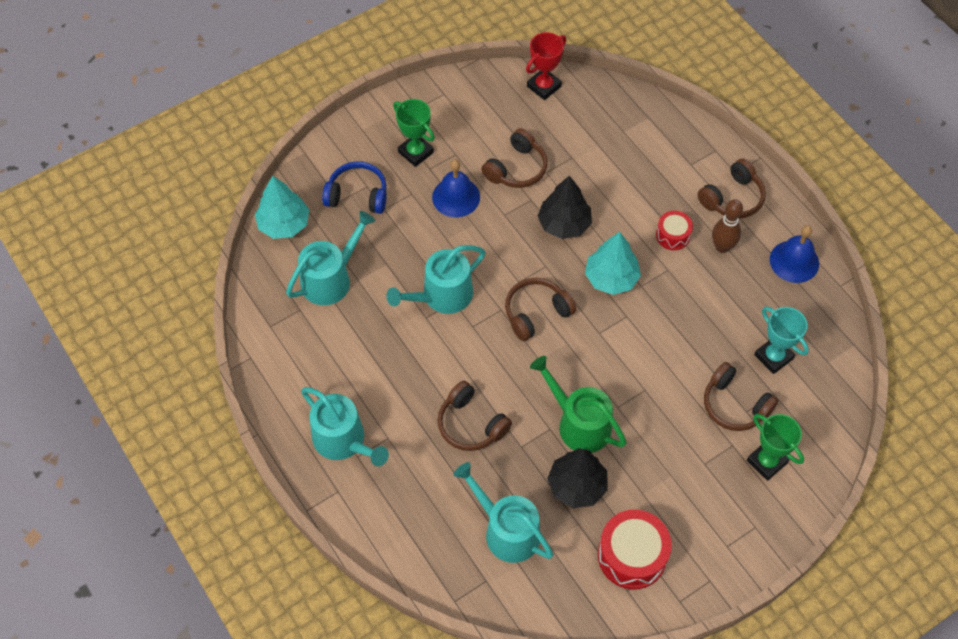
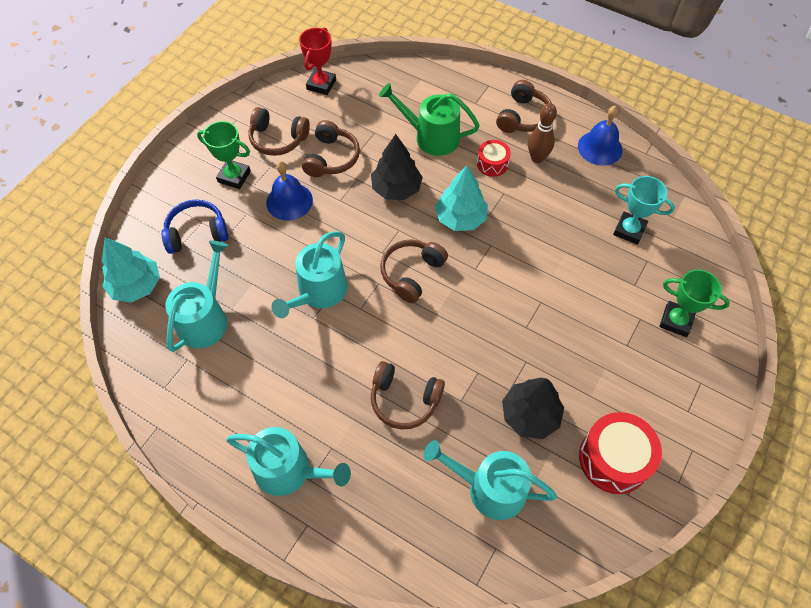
camera: 25 degrees left, 0 degrees up
(579, 424) = (501, 357): green watering can -> green watering can (431, 137)
(734, 405) = (622, 283): brown headphones -> brown headphones (278, 139)

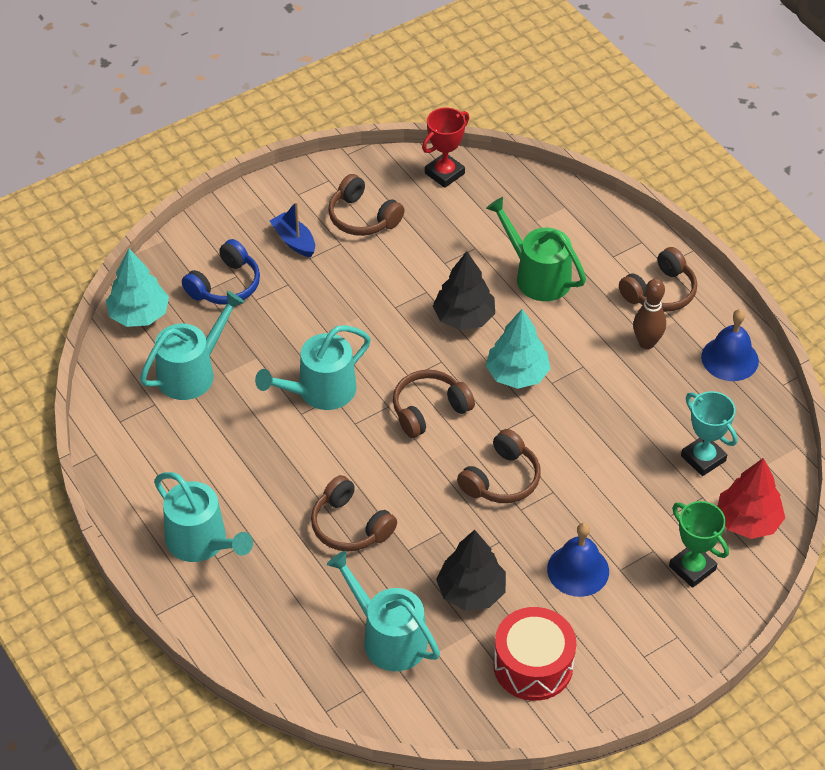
camera: 25 degrees right, 10 degrees down
(197, 233) = (225, 285): blue headphones -> blue headphones turned 120 degrees clockwise
(234, 176) = (294, 241): green trophy -> blue boat
(289, 201) = (339, 288): blue bell -> blue bell (578, 570)
(331, 158) = (410, 259): brown headphones -> brown headphones (501, 479)
(492, 164) = (590, 330): red drum -> none
(689, 266) = (748, 521): none -> red tree

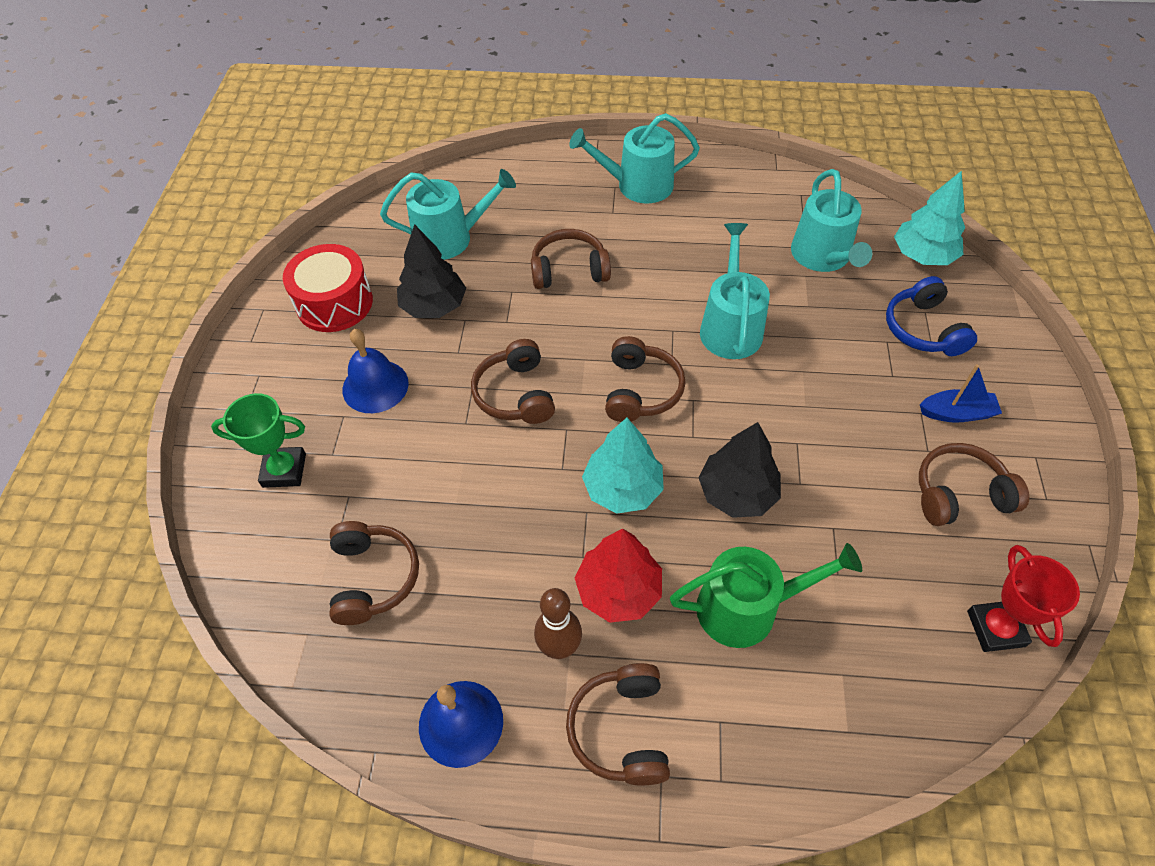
camera: 130 degrees right, 5 degrees up
(703, 458) = (373, 577): turquoise trophy -> brown headphones
(748, 521) = (272, 557): red tree -> red tree (618, 590)

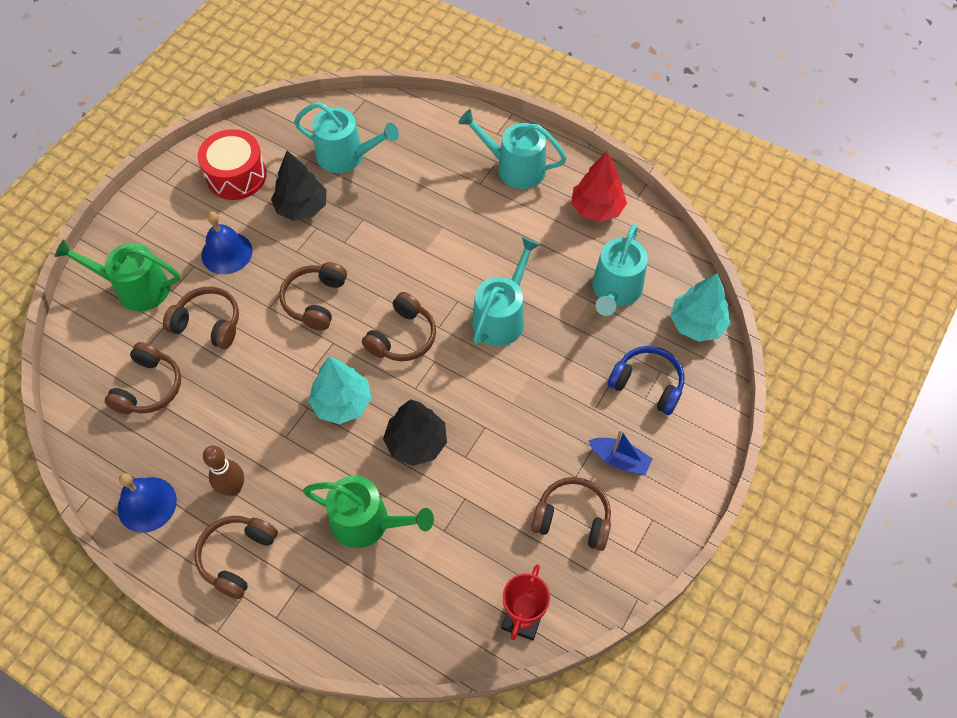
camera: 25 degrees right, 5 degrees up
(284, 470) = (136, 288): green trophy -> green watering can
(569, 270) = (415, 219): brown headphones -> brown headphones (208, 323)
(618, 590) = (293, 470): red tree -> red tree (596, 208)
(923, 329) = (647, 384): blue headphones -> blue headphones turned 105 degrees clockwise

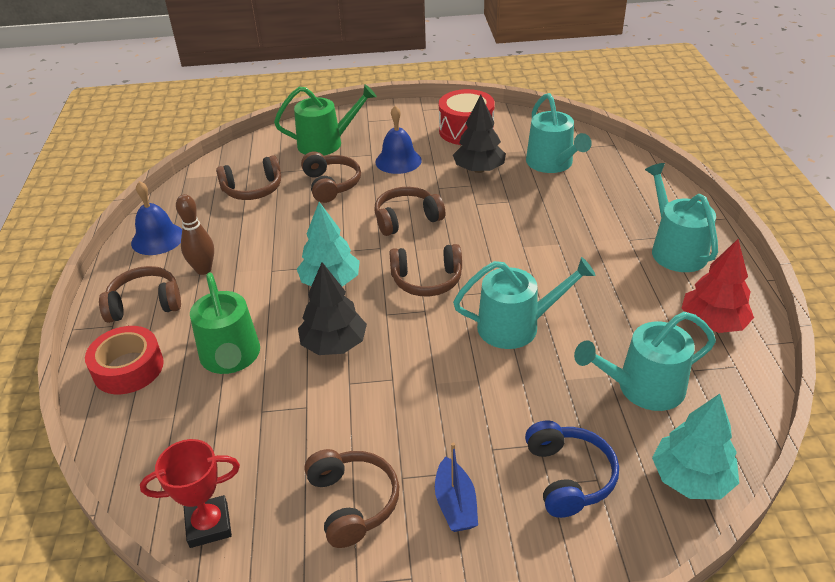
camera: 55 degrees right, 20 degrees down
(136, 288) = (325, 143): green watering can -> green watering can turned 105 degrees clockwise
(311, 605) = (128, 368): none -> red tape

